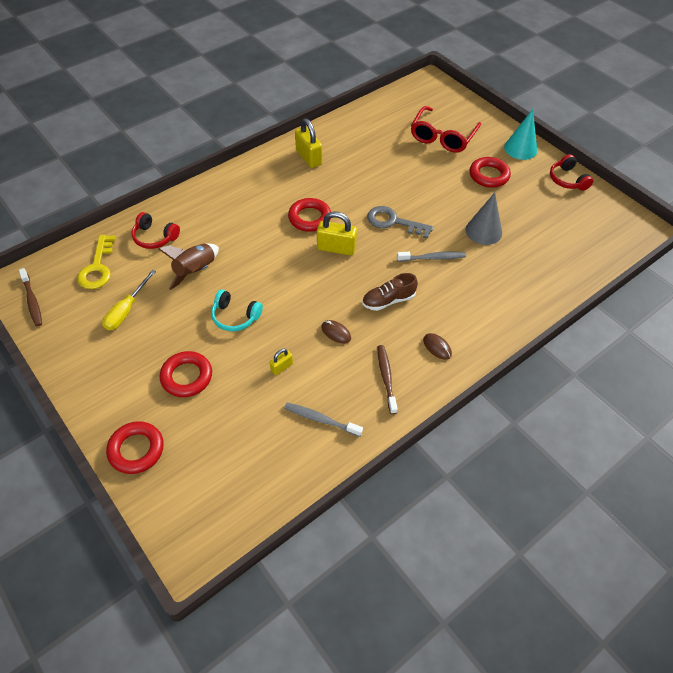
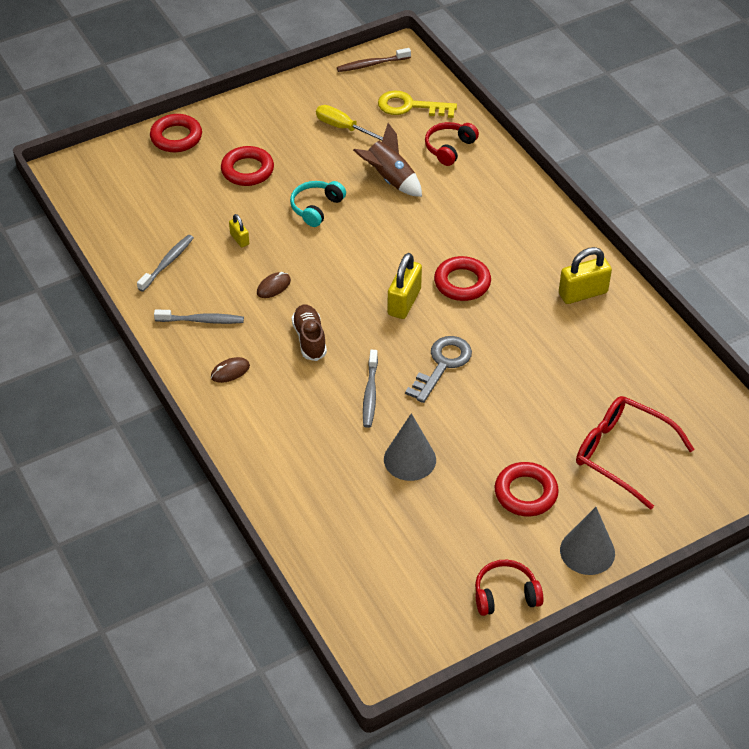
camera: 100 degrees right, 5 degrees down
(386, 378) = (202, 320): brown toothbrush -> grey toothbrush
(520, 148) = (587, 551): turquoise cone -> grey cone

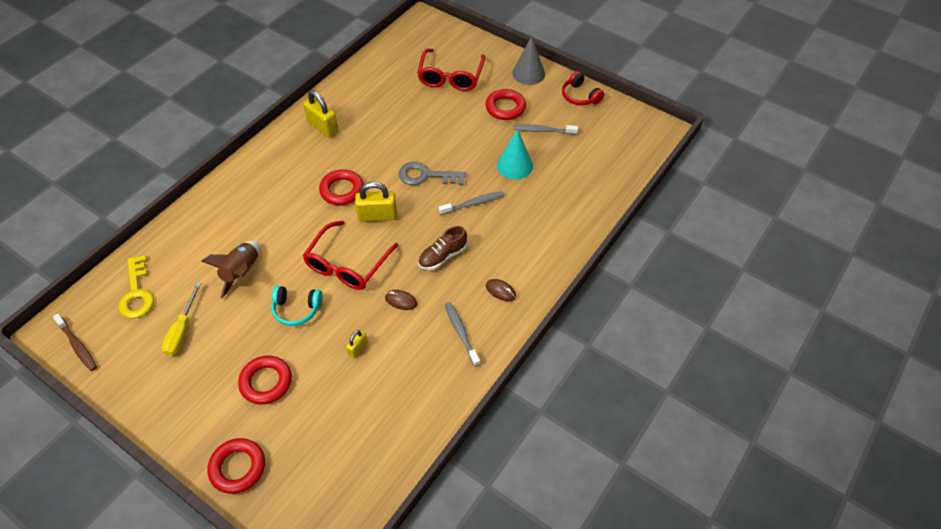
camera: 115 degrees left, 5 degrees up
(167, 263) = (410, 389): grey toothbrush -> grey toothbrush (543, 131)
(349, 258) = (347, 265): none -> red glasses
(409, 459) = (514, 165): grey cone -> turquoise cone
(449, 148) = (188, 247): red headphones -> none

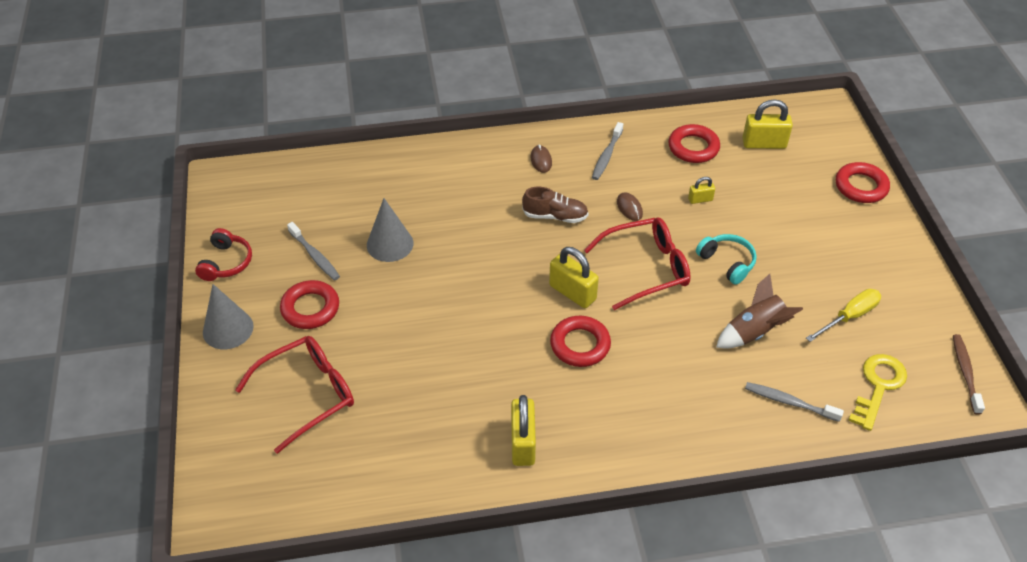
camera: 135 degrees left, 5 degrees down
(266, 382) = (798, 226): red ring -> red ring (693, 147)
(352, 450) = (764, 144): none -> yellow padlock
(426, 176) = (481, 297): grey key -> none
(473, 203) = (473, 238): grey toothbrush -> grey toothbrush (789, 402)
(514, 165) = (390, 244): turquoise cone -> grey cone

